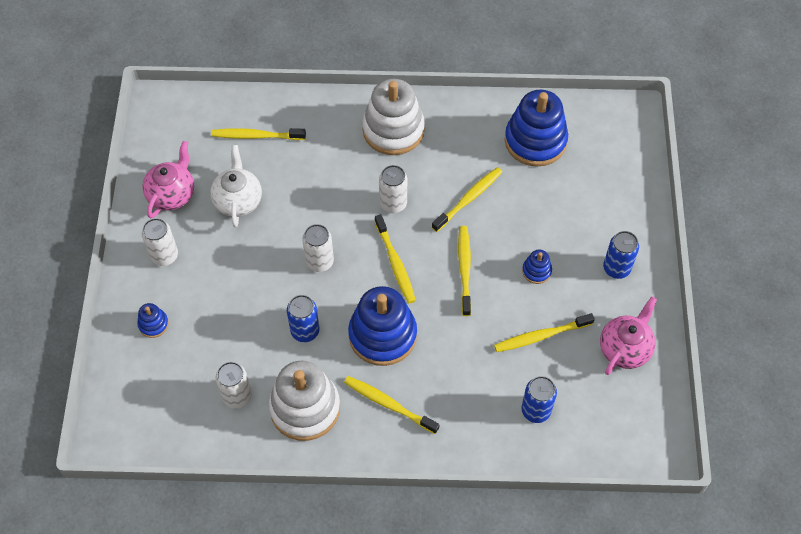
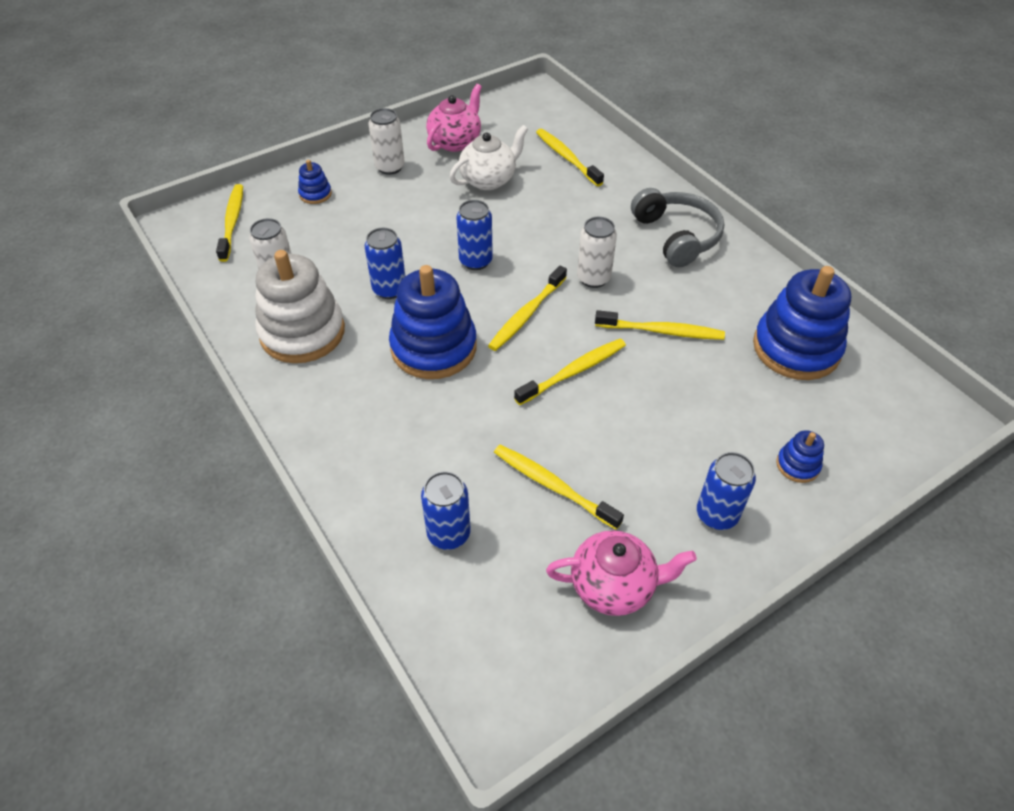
camera: 55 degrees right, 10 degrees down
(172, 194) = (455, 142): pink teapot -> pink teapot turned 45 degrees counterclockwise
(319, 262) = (475, 261): white can -> blue can
(389, 404) = (355, 394): yellow toothbrush -> yellow toothbrush (232, 222)
(393, 130) = (676, 236): white stacking toy -> grey headphones
(536, 271) = (634, 436): blue stacking toy -> blue stacking toy (797, 465)

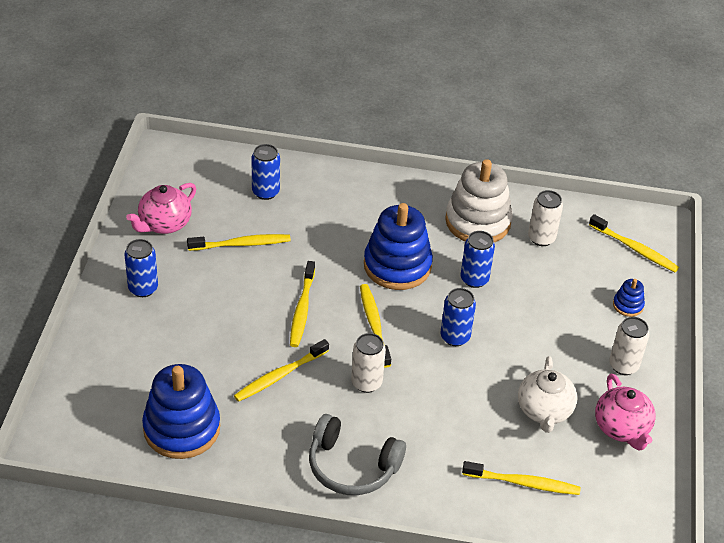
camera: 130 degrees right, 5 degrees down
(797, 465) = (120, 346): blue stacking toy -> none

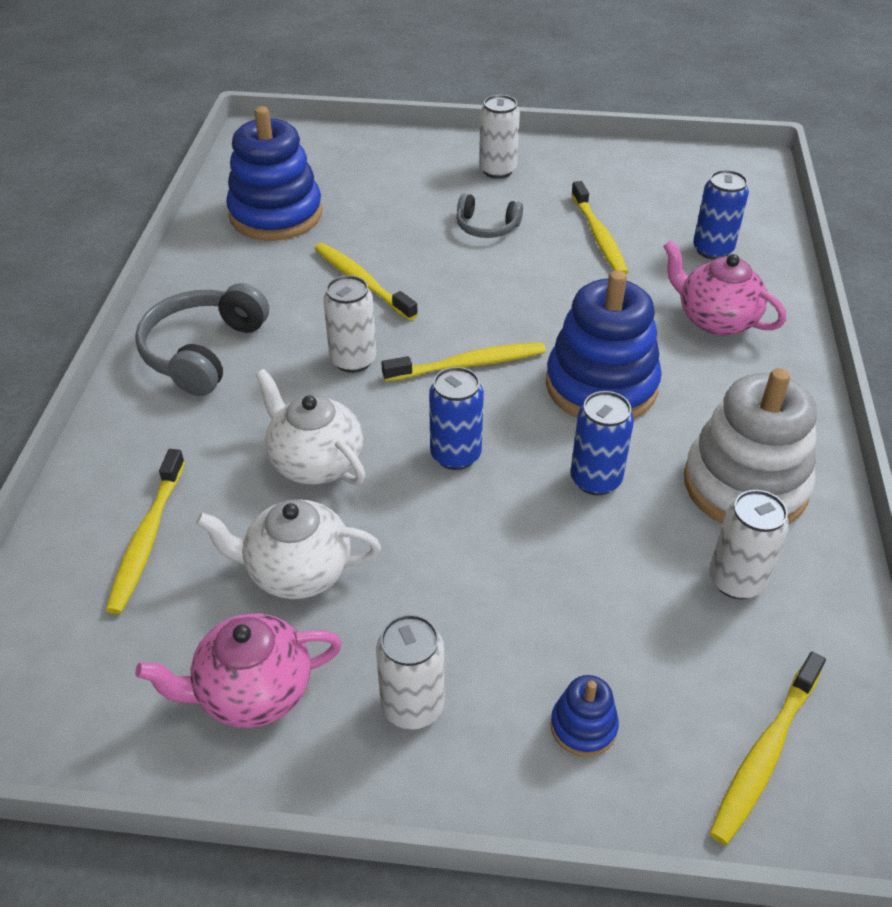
camera: 90 degrees right, 0 degrees up
(143, 288) = (497, 170): blue can -> white can
(164, 224) = (615, 175): pink teapot -> pink teapot (715, 319)
(220, 302) = (486, 227): none -> grey headphones
(302, 309) = (487, 294): yellow toothbrush -> none
(460, 403) = (315, 462): none -> white teapot

